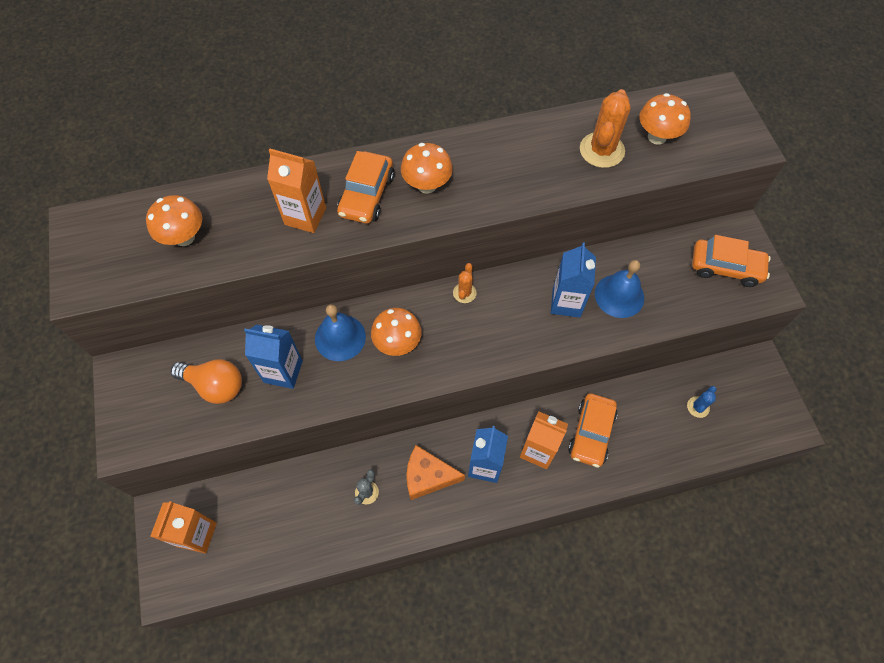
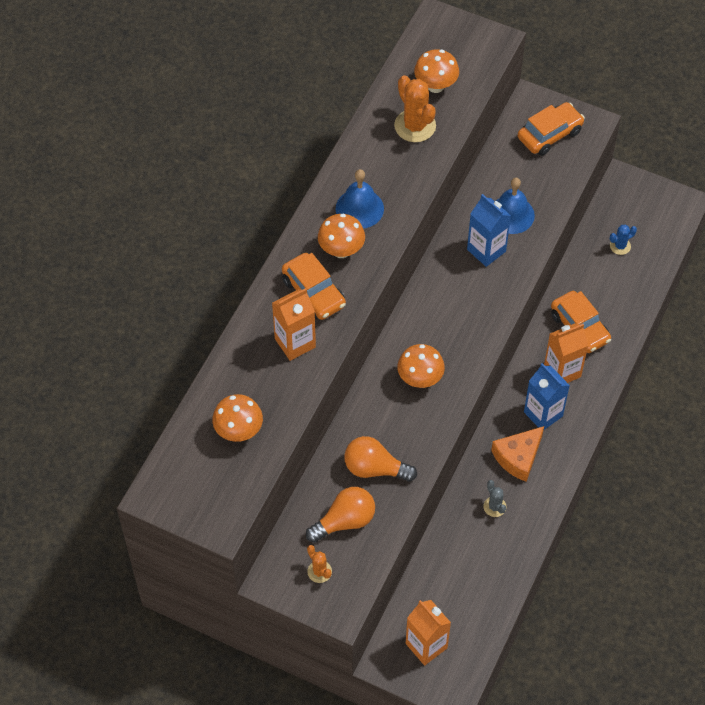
camera: 50 degrees left, 5 degrees down
(283, 371) = (375, 468): blue carton -> orange light bulb
(340, 337) = (380, 413): blue bell -> blue bell (359, 208)
(464, 293) = (418, 307): orange cactus -> orange cactus (319, 571)
(698, 407) = (620, 246): blue cactus -> blue cactus turned 75 degrees clockwise

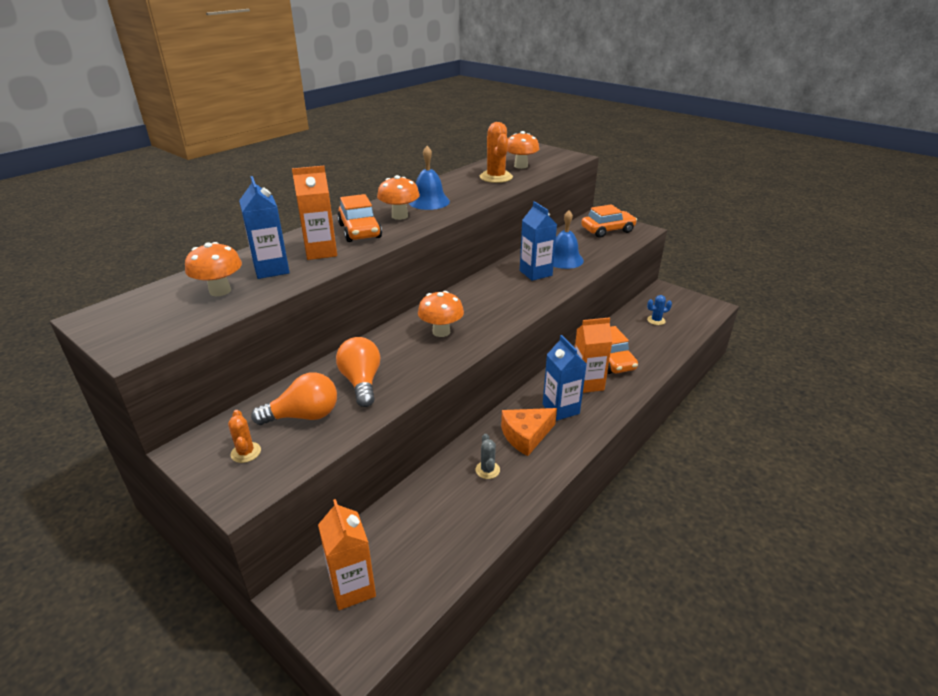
camera: 15 degrees right, 25 degrees down
(264, 385) = (271, 269): none -> blue carton
(375, 468) = (361, 382): orange light bulb -> orange light bulb turned 45 degrees clockwise

